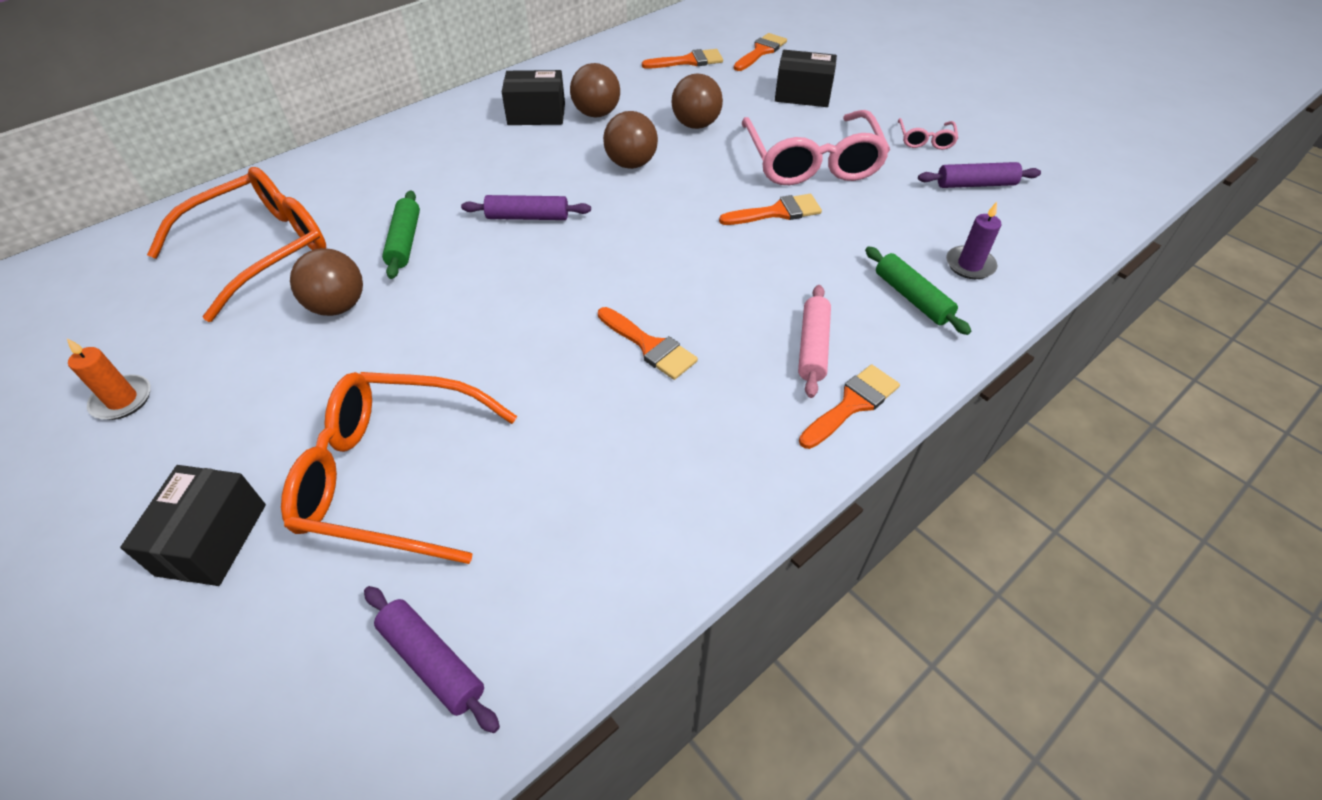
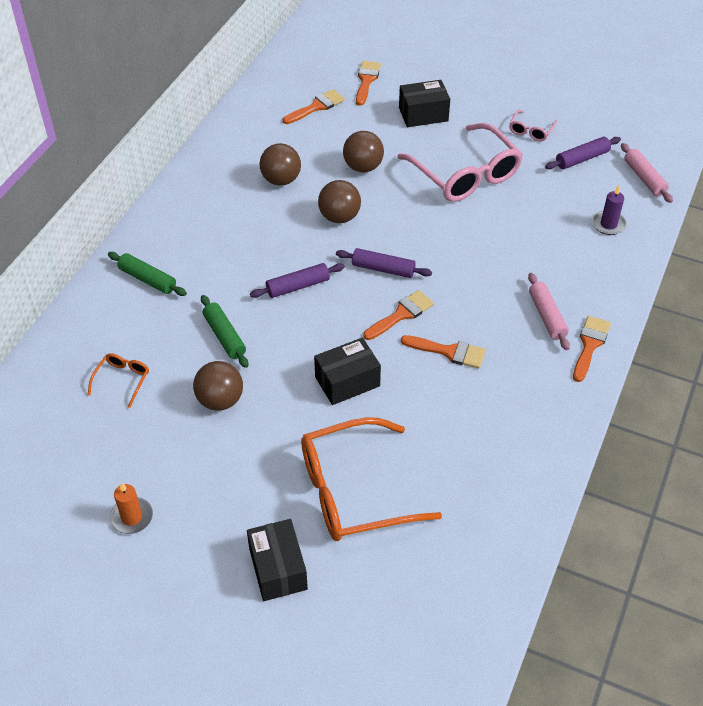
camera: 25 degrees left, 0 degrees up
(261, 250) = (122, 380): orange glasses -> orange glasses, size x0.44
(432, 662) = (459, 573): purple rolling pin -> purple rolling pin (383, 269)
(536, 114) = (234, 195): black box -> black box (347, 381)
(777, 212) = (466, 224): orange brush -> orange brush (401, 314)
(912, 298) = (586, 260): green rolling pin -> green rolling pin (148, 279)
(925, 140) = (531, 130): pink glasses -> pink glasses turned 45 degrees clockwise
(1052, 227) = (644, 178): none -> pink rolling pin

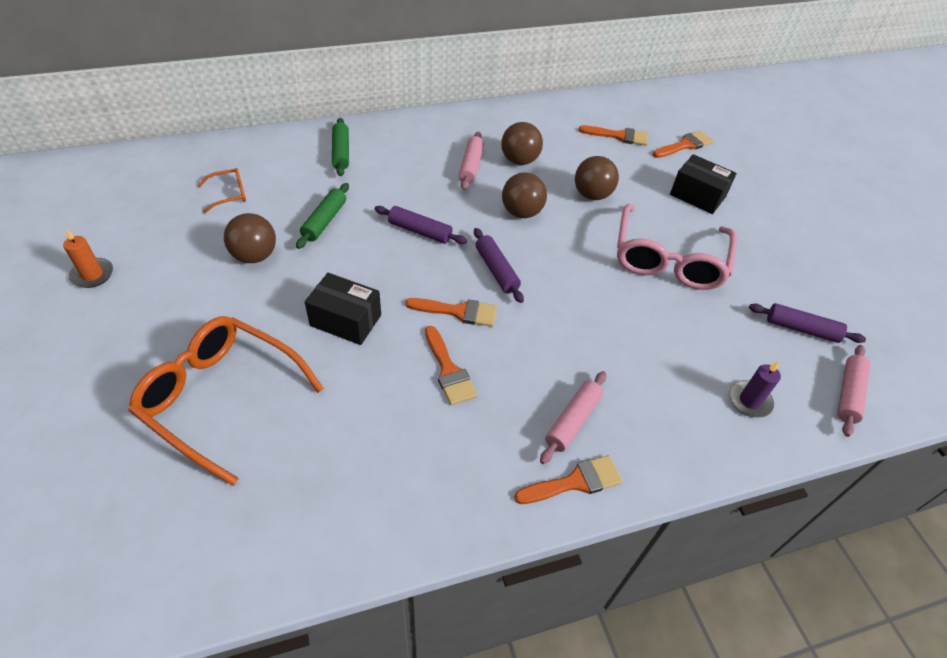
camera: 45 degrees right, 0 degrees up
(256, 211) = (471, 166): none -> pink rolling pin
(278, 569) = (93, 396): black box -> none
(531, 130) = (781, 272): pink glasses -> none

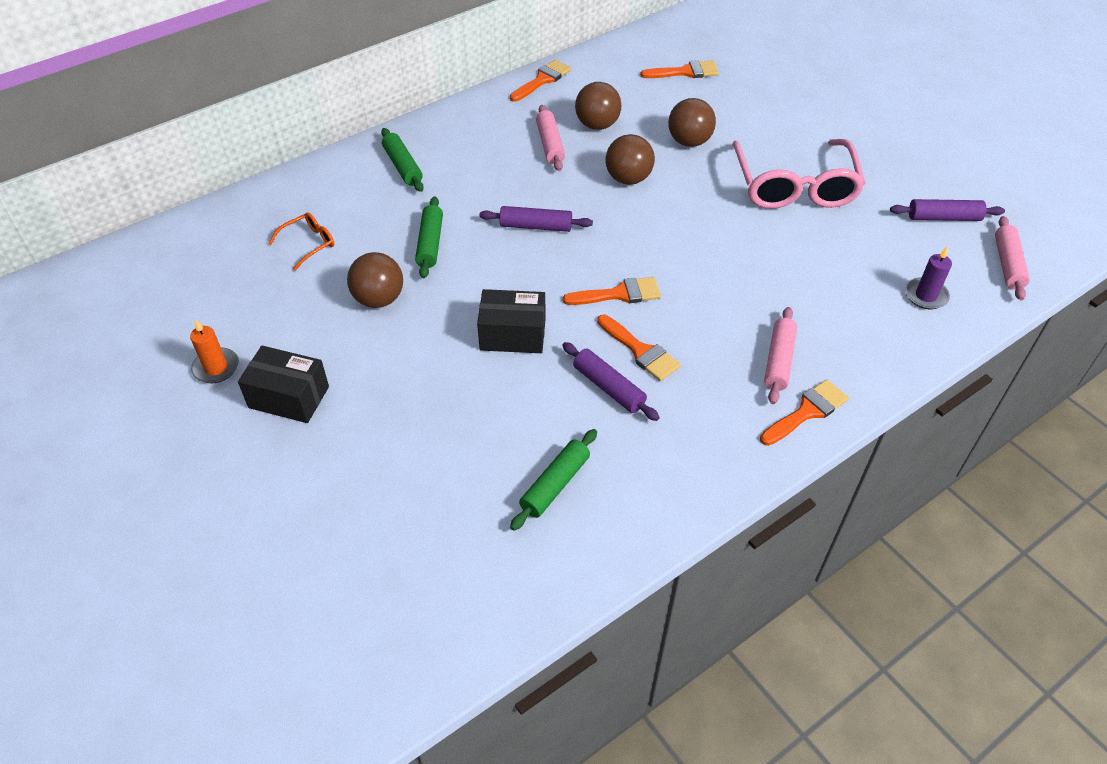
camera: 15 degrees left, 0 degrees up
(221, 398) = (434, 443): orange glasses -> none
(300, 475) = (555, 485): none -> green rolling pin
(496, 270) = (634, 243): purple rolling pin -> purple rolling pin (608, 387)
(685, 145) = (756, 64): orange brush -> orange brush (542, 80)
(697, 195) = (792, 114): black box -> black box (289, 397)

